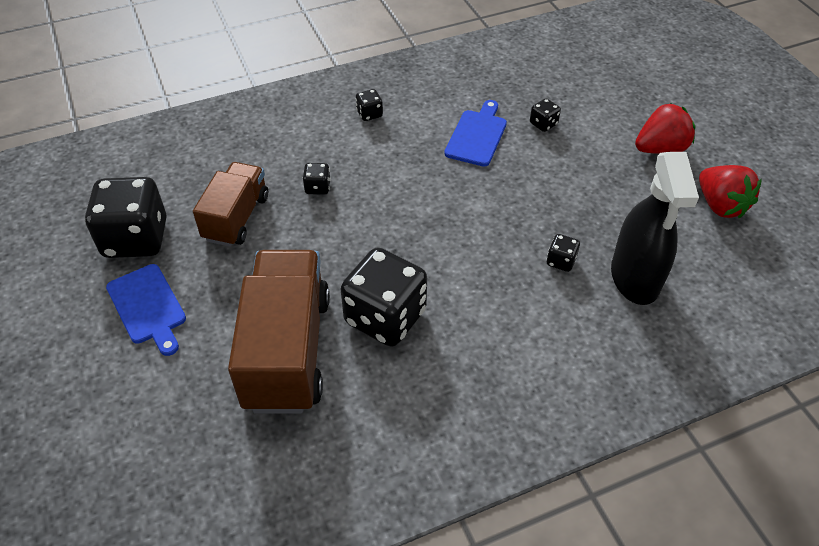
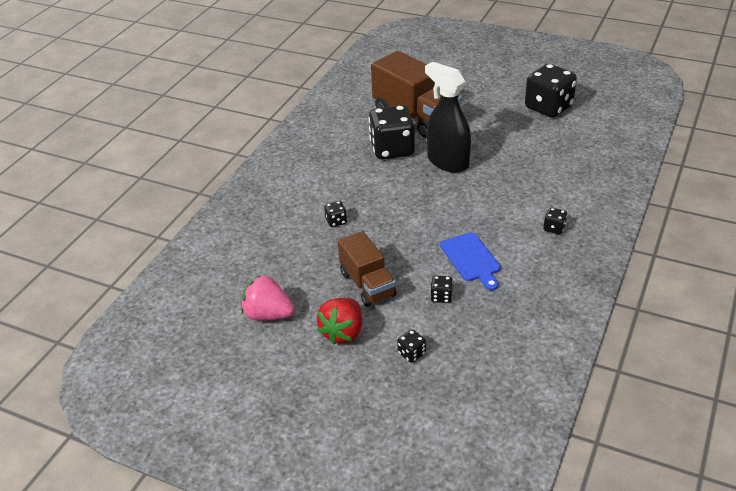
camera: 140 degrees right, 10 degrees down
(148, 307) = (495, 95): blue cutting board -> none
(236, 218) = (523, 140): brown truck -> brown truck (367, 284)
(317, 187) = (510, 174): black dice -> black dice (411, 353)
(635, 278) = (287, 237): black spray bottle -> black spray bottle (447, 162)
(720, 205) = (268, 314): red strawberry -> pink strawberry

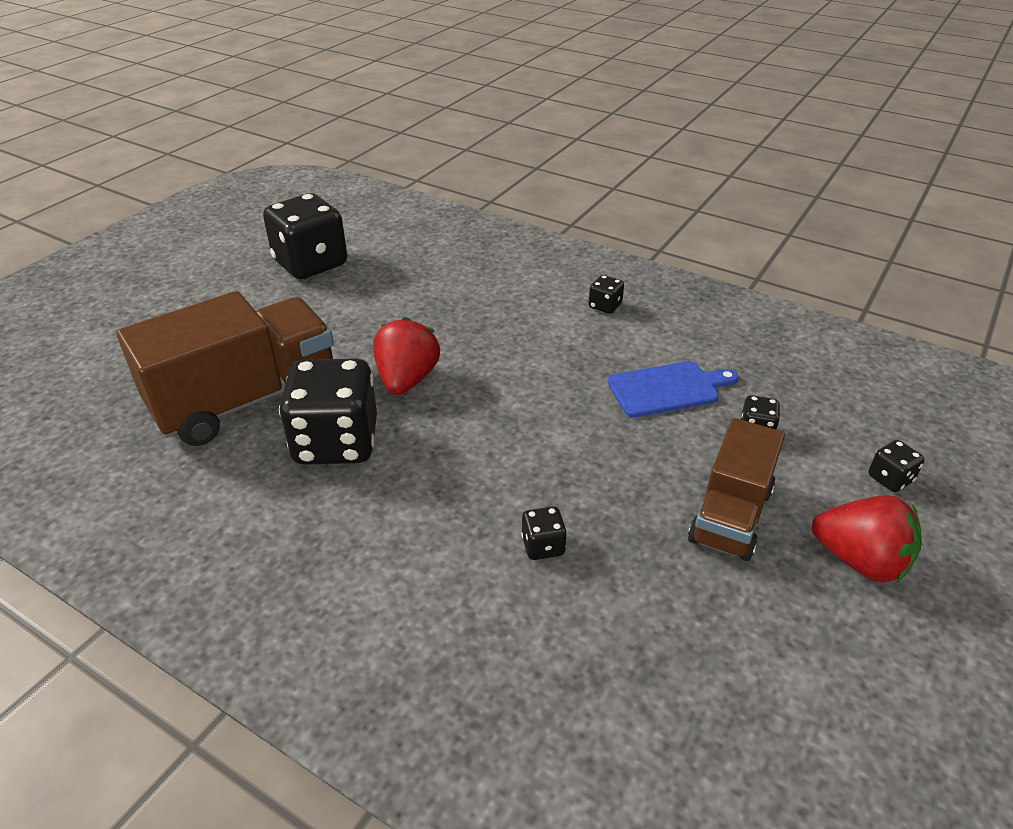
camera: 85 degrees left, 0 degrees up
(268, 314) = (832, 681): pink strawberry -> none
(367, 284) = (730, 515): brown truck -> brown truck turned 135 degrees clockwise
(447, 162) = (407, 380): black spray bottle -> red strawberry

